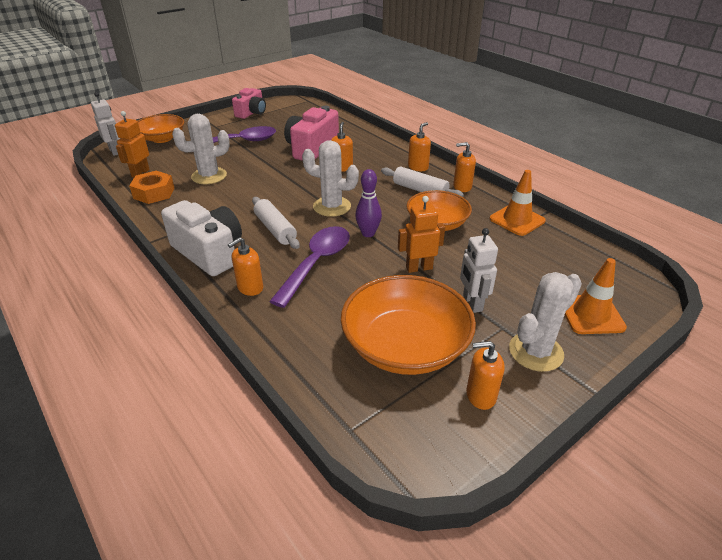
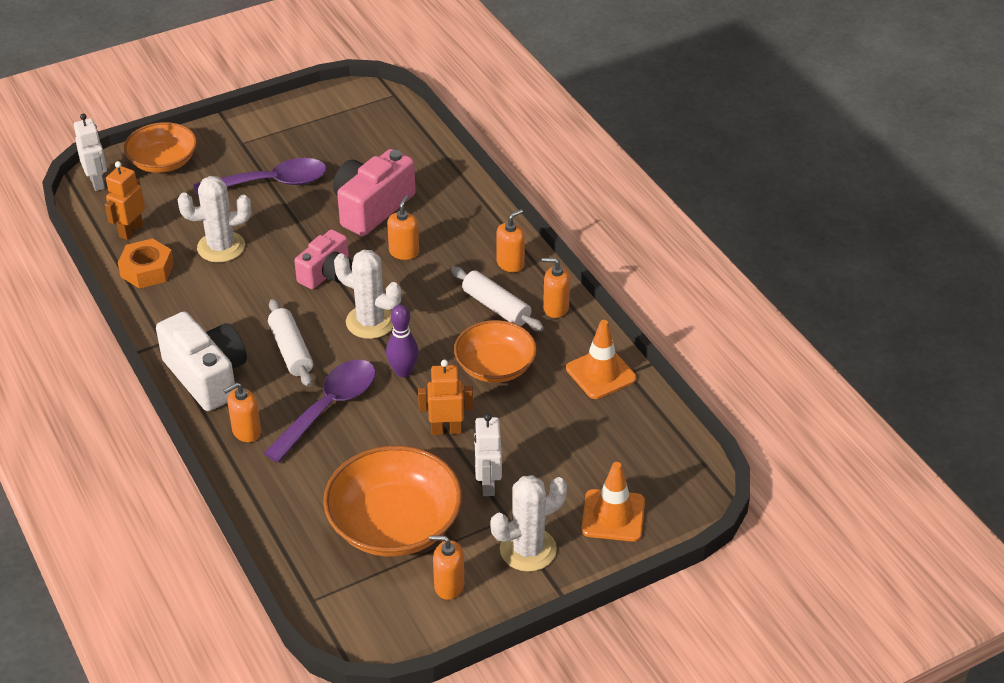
camera: 10 degrees right, 5 degrees up
(251, 113) = (300, 116): pink camera -> pink camera (327, 273)

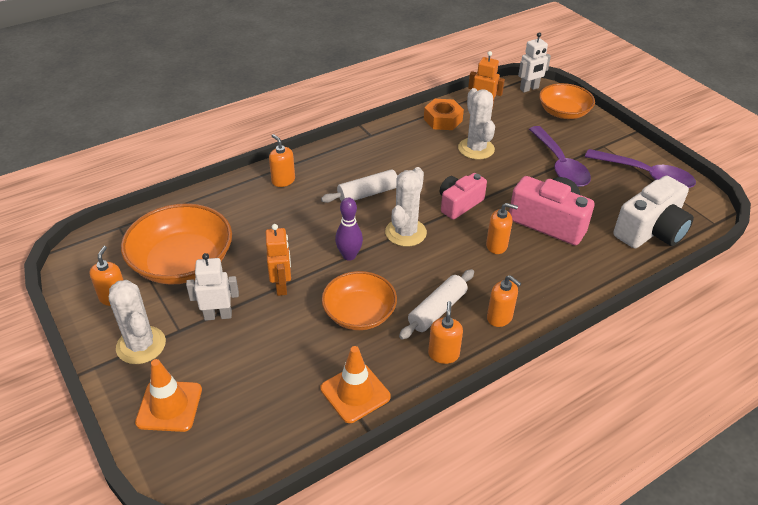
camera: 85 degrees right, 0 degrees up
(207, 376) = (338, 157): white camera -> white camera (651, 231)
(327, 273) = (459, 204): pink camera -> pink camera turned 105 degrees clockwise
(329, 407) = (307, 218): purple spoon -> purple spoon (646, 175)

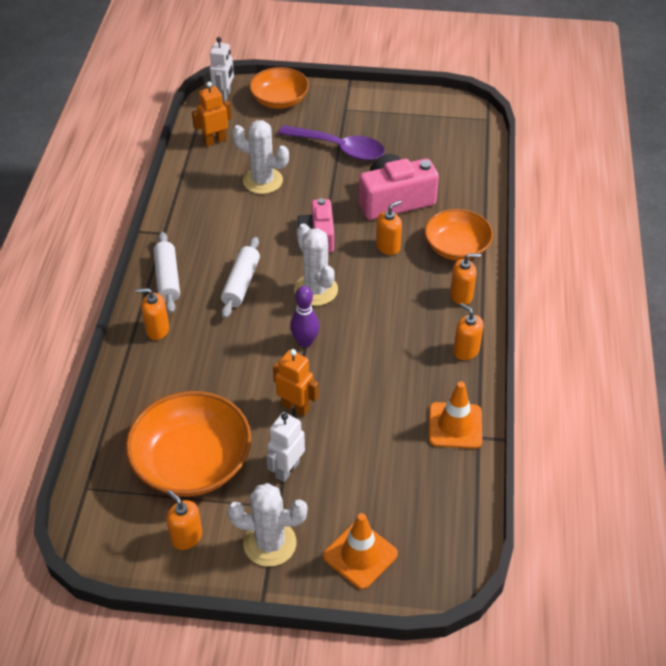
camera: 50 degrees left, 5 degrees up
(359, 313) = (377, 375): orange bowl -> orange bowl (457, 247)
(437, 310) = (419, 326): white rolling pin -> white rolling pin (167, 278)
(443, 120) = (199, 175): orange nut -> none
(646, 175) = (403, 113): purple spoon -> none
(651, 231) = (460, 155): white camera -> none

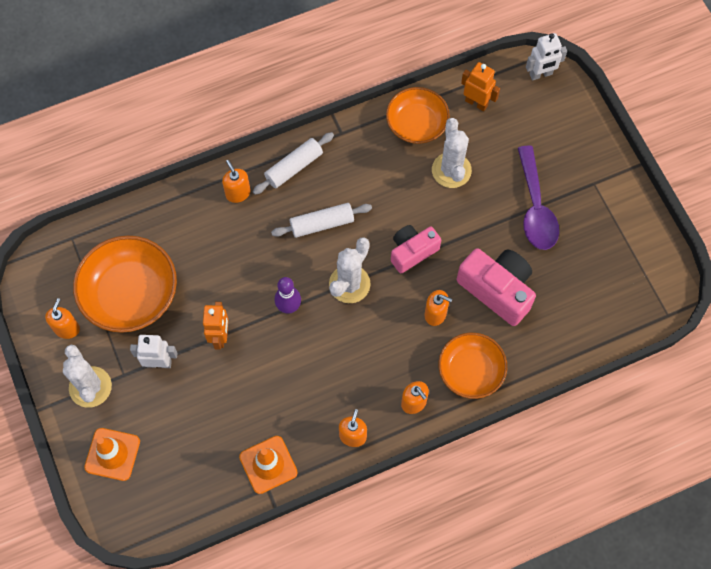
camera: 60 degrees right, 20 degrees up
(279, 100) = (567, 122): orange bowl -> orange bowl (416, 124)

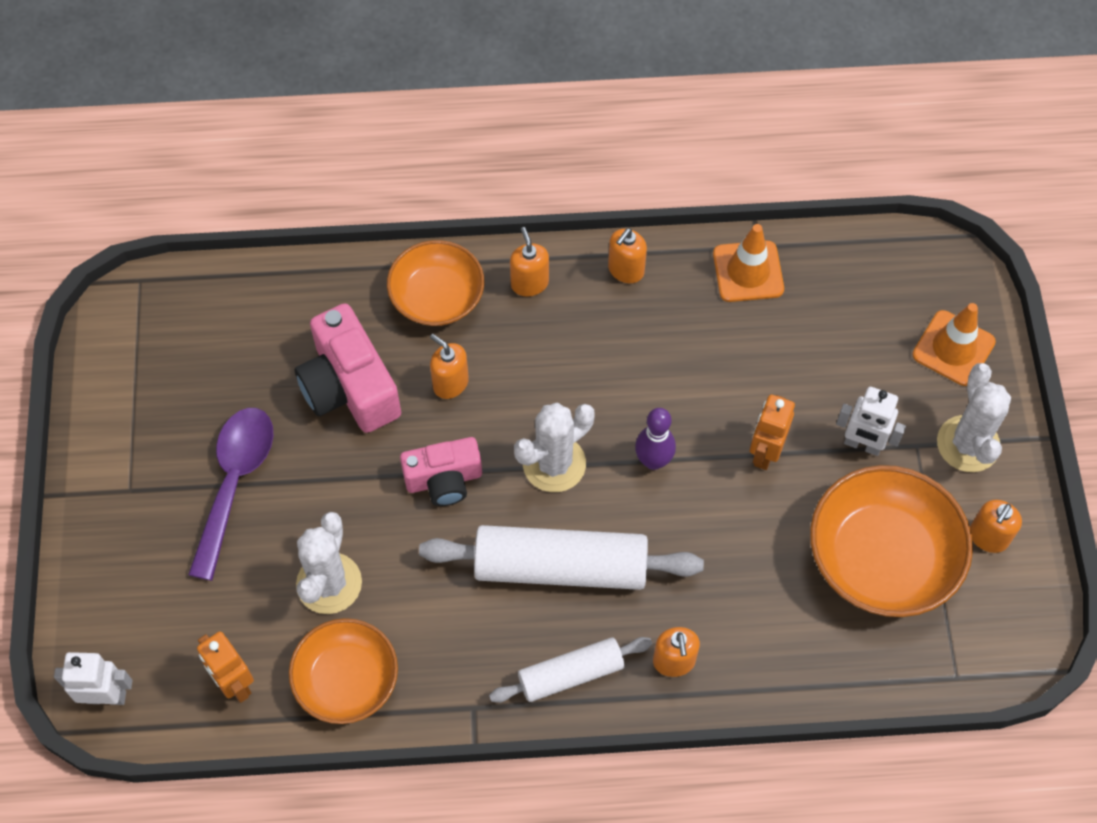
camera: 160 degrees left, 5 degrees down
(322, 224) = (561, 566): white rolling pin -> white rolling pin, size x1.69

